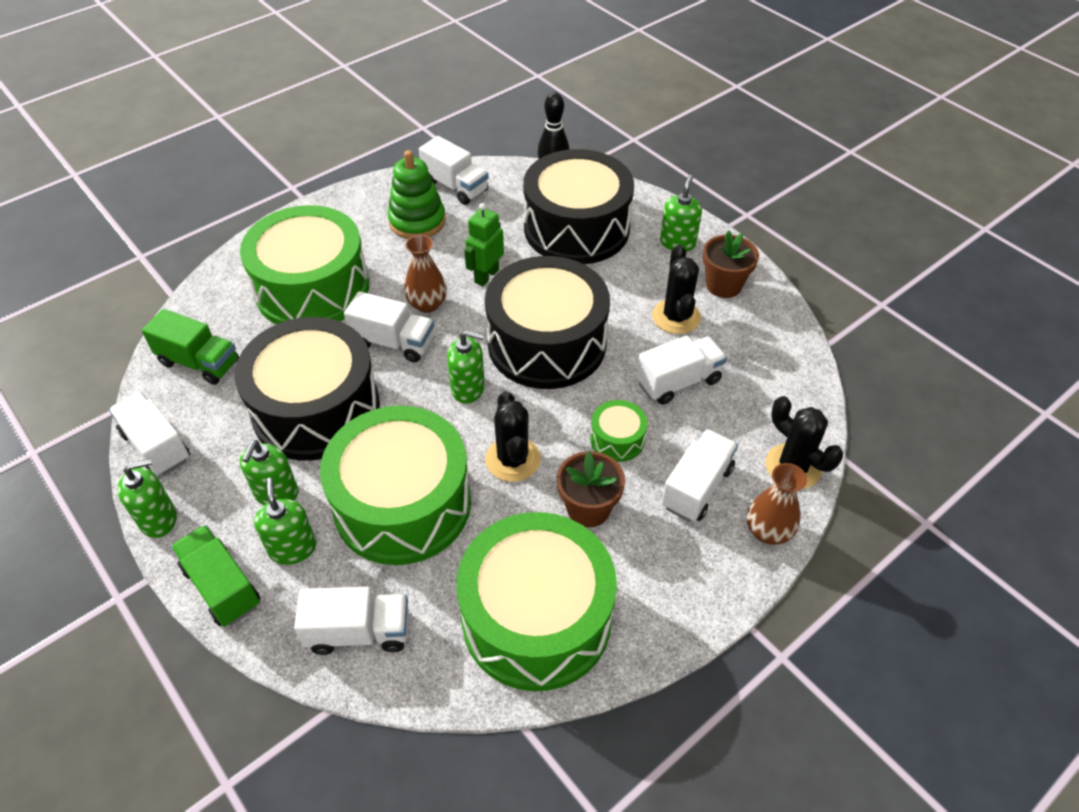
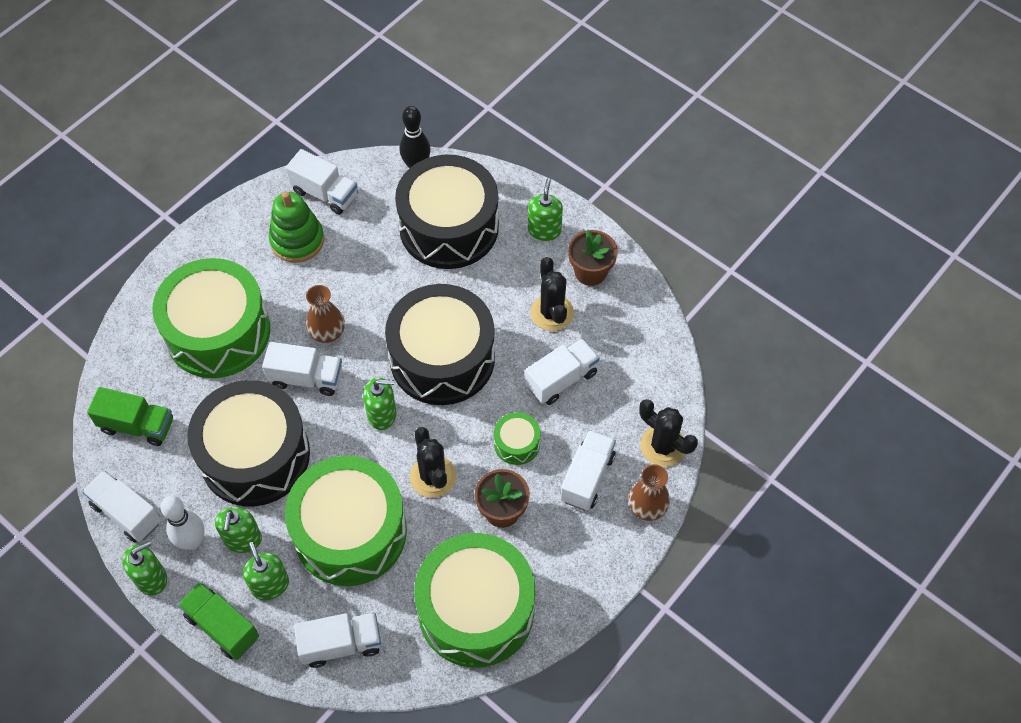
camera: 10 degrees left, 10 degrees up
(218, 486) = (192, 541): none -> white bowling pin
(486, 276) = (375, 293): green robot -> none

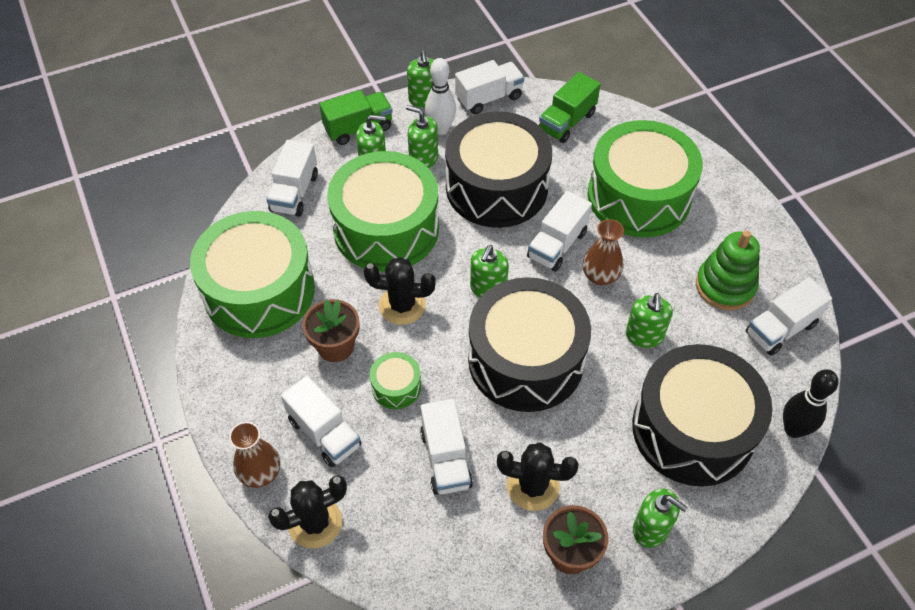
camera: 115 degrees right, 5 degrees down
(376, 282) = (644, 336): none -> green soap dispenser

